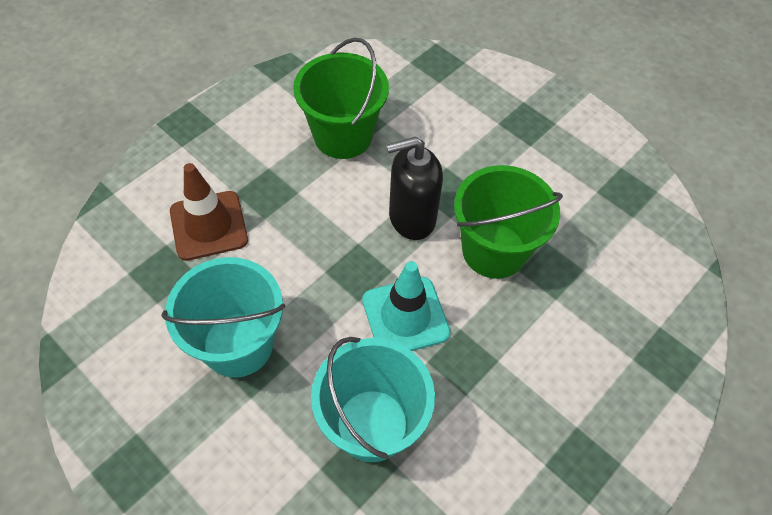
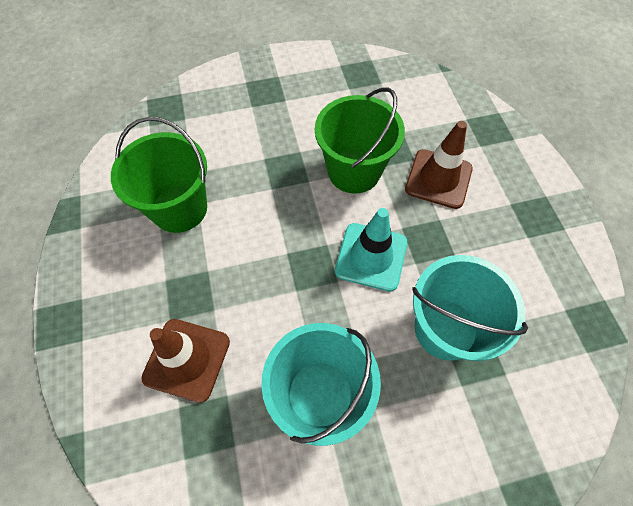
camera: 55 degrees left, 5 degrees up
(411, 218) = (291, 205): black soap dispenser -> none
(549, 335) = (438, 179): none -> brown traffic cone

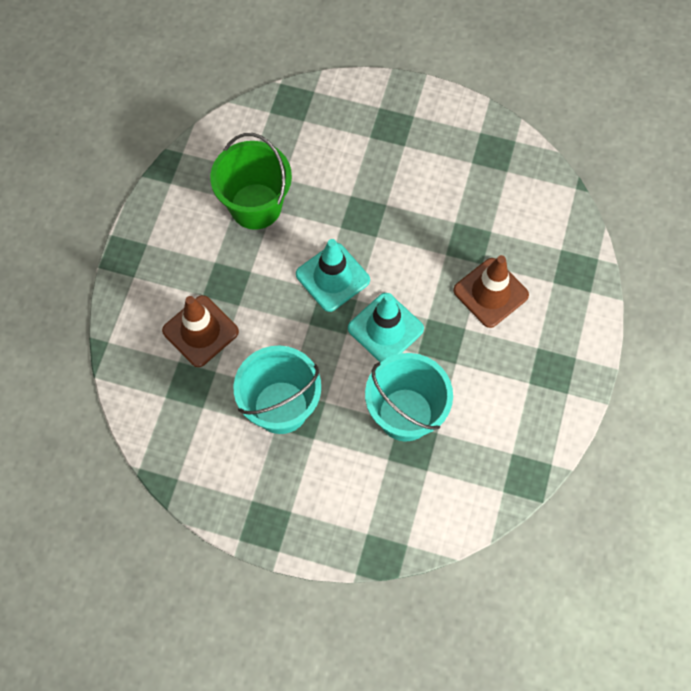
camera: 30 degrees right, 5 degrees up
(292, 235) = (332, 277): none -> turquoise traffic cone
(354, 171) = (421, 247): green bucket -> none

